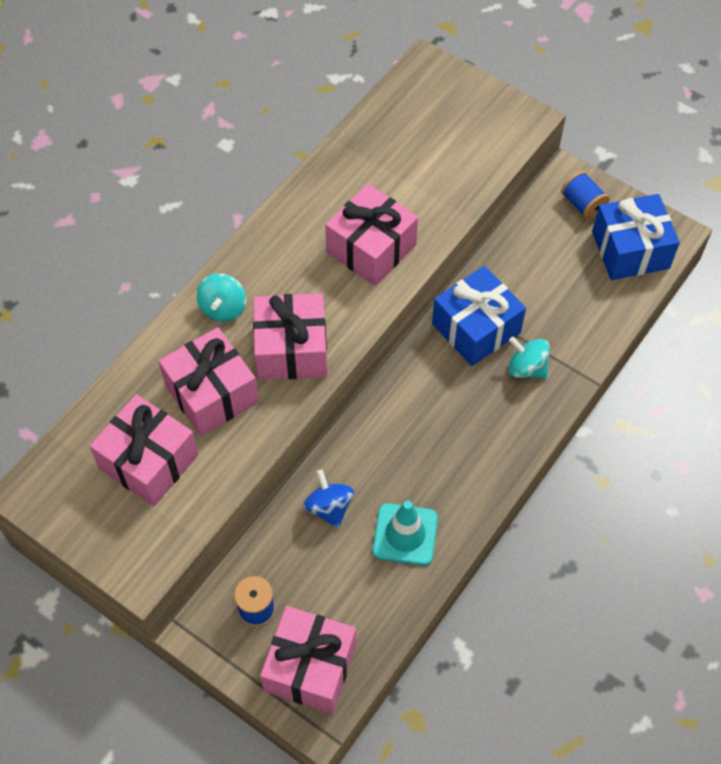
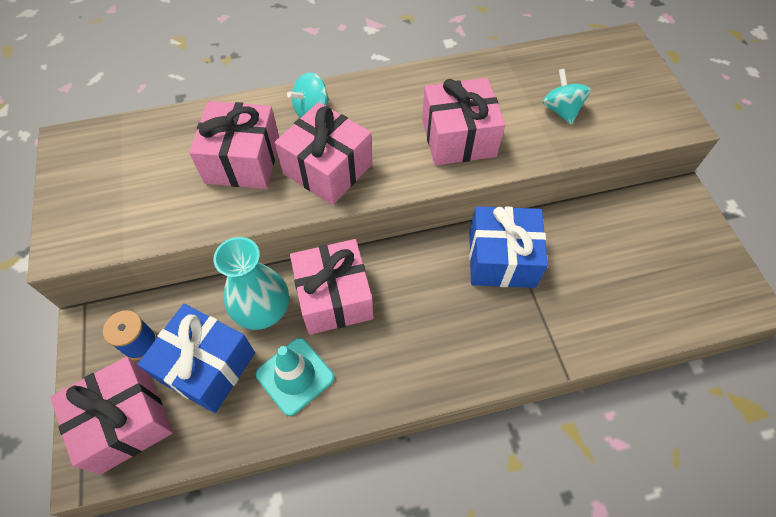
camera: 40 degrees right, 0 degrees up
(149, 461) = (154, 176): pink gift -> pink gift (334, 297)
(329, 507) = (263, 310): blue spinning top -> turquoise vase
(527, 368) = (516, 319): turquoise spinning top -> turquoise spinning top (561, 110)
(582, 204) = (679, 225): blue spool -> none
(630, 250) = (694, 288): blue gift -> blue gift (207, 366)

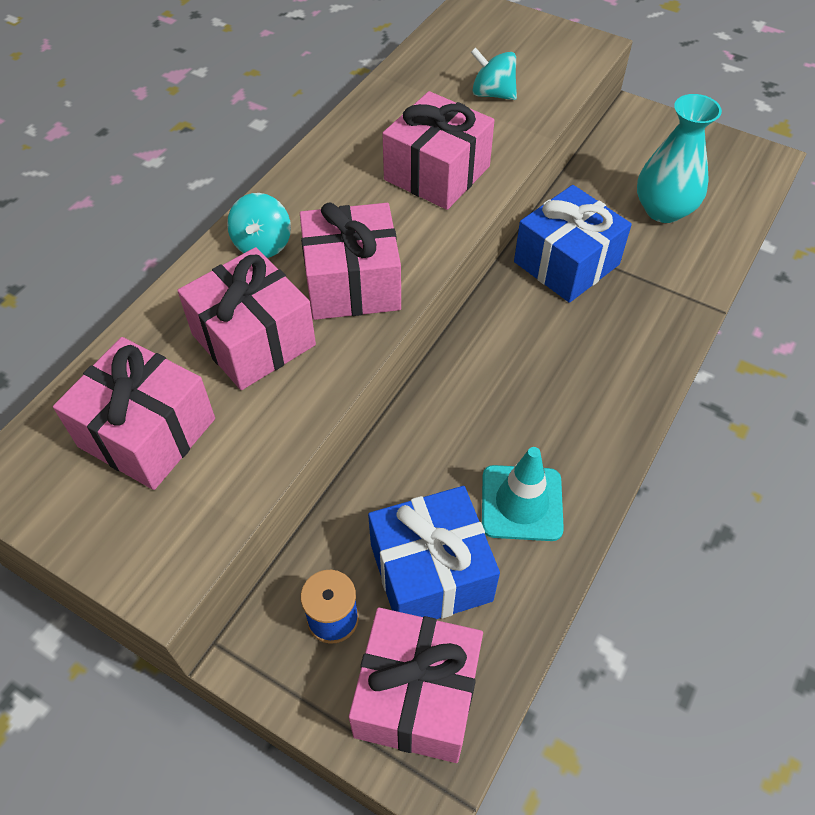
camera: 45 degrees left, 5 degrees down
(263, 310) = (417, 477): turquoise vase -> turquoise vase (663, 210)
(334, 297) = (469, 409): pink gift -> pink gift (147, 432)

